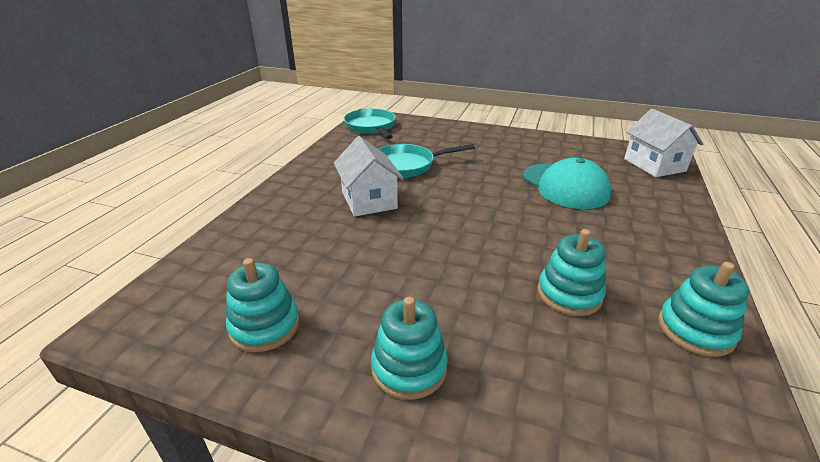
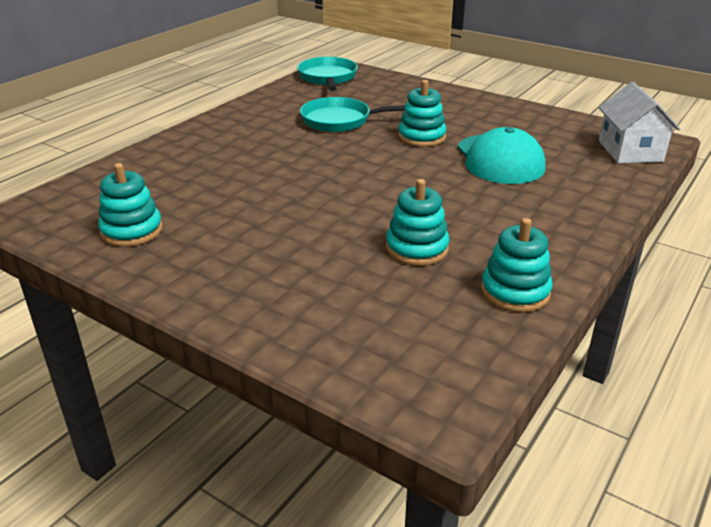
camera: 15 degrees right, 0 degrees up
(369, 200) = (279, 148): white house -> none
(409, 368) = (232, 275): turquoise stacking toy -> turquoise stacking toy (421, 137)

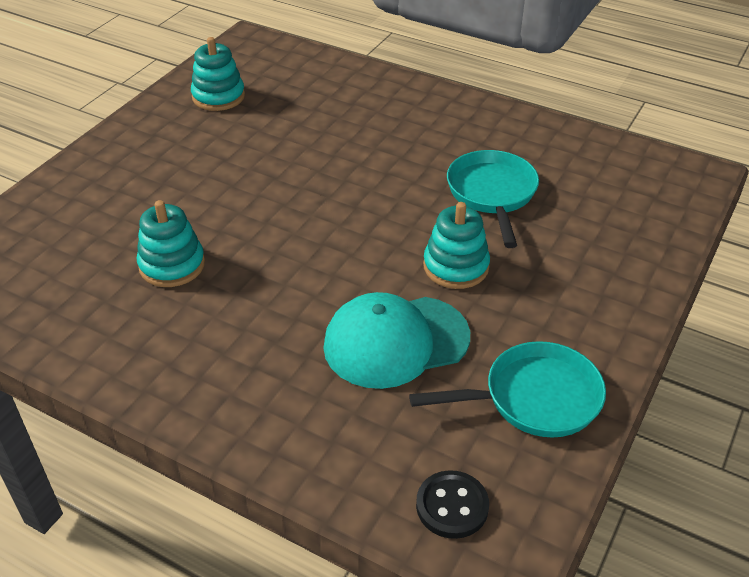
camera: 85 degrees right, 10 degrees up
(328, 78) = (646, 172): turquoise pan -> turquoise pan (534, 398)
(515, 292) = (82, 334): turquoise stacking toy -> none
(630, 151) = (452, 506): white house -> black button

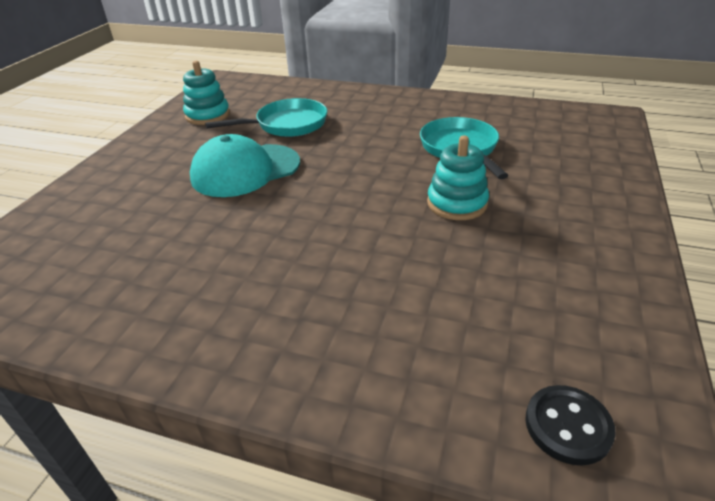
camera: 10 degrees left, 5 degrees down
(172, 265) = (193, 241): turquoise stacking toy -> none
(396, 341) = (431, 272): turquoise cap -> turquoise cap (245, 170)
(534, 398) = (587, 299): turquoise pan -> turquoise pan (287, 125)

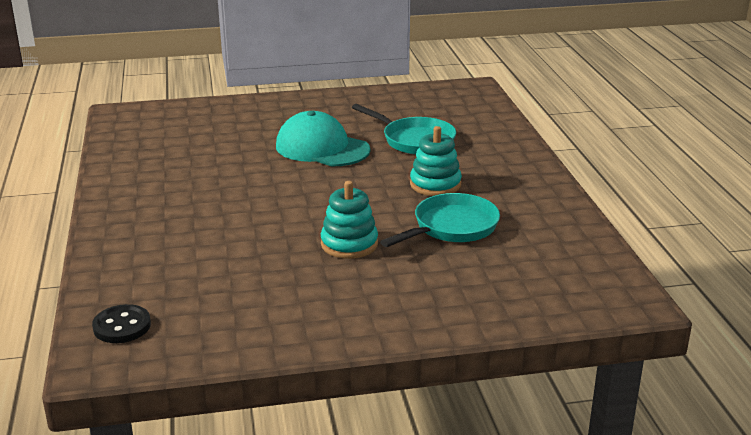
camera: 60 degrees right, 10 degrees down
(208, 115) = (396, 105): turquoise stacking toy -> turquoise stacking toy (435, 184)

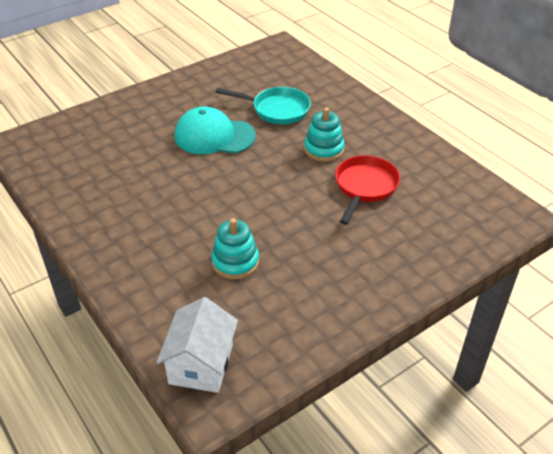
camera: 25 degrees left, 15 degrees up
(122, 326) = (201, 364): black button -> white house
(349, 244) = (307, 226): turquoise stacking toy -> turquoise stacking toy (235, 262)
(451, 227) = (365, 187): turquoise pan -> red pan

